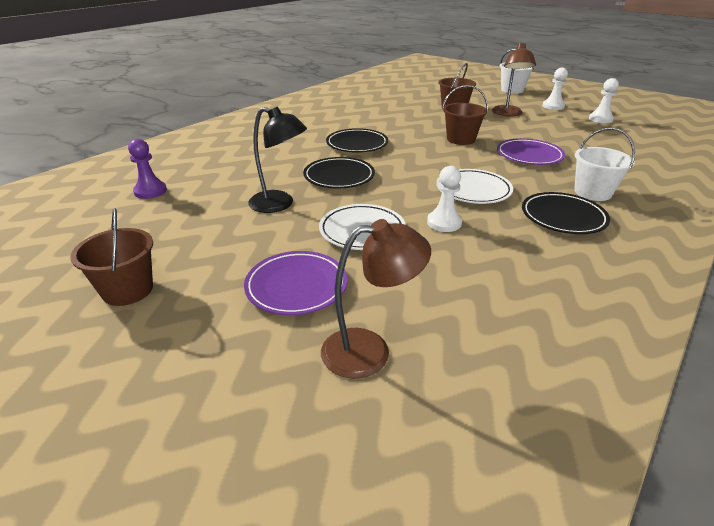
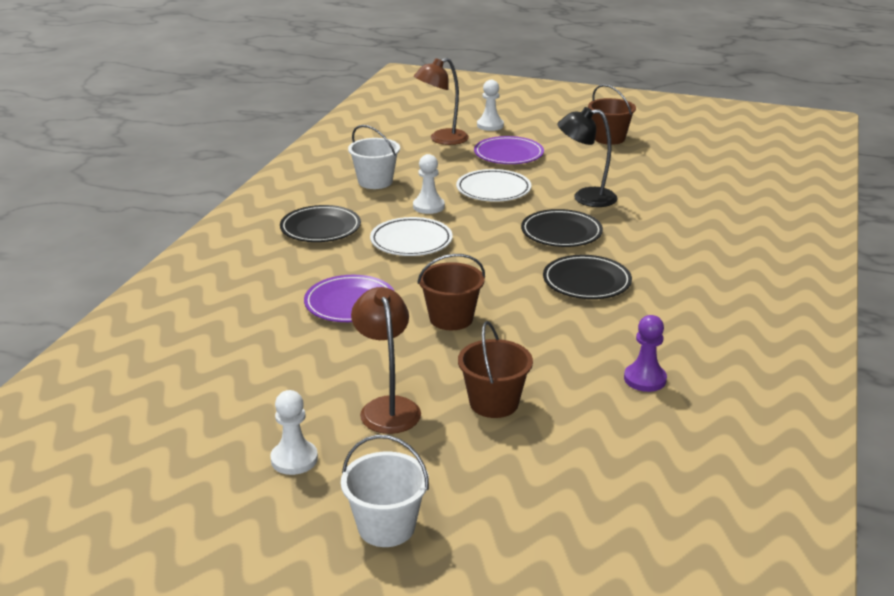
camera: 160 degrees right, 5 degrees down
(150, 191) = (717, 189): purple pawn -> purple pawn (645, 379)
(592, 192) = (282, 260): white bucket -> white bucket (375, 182)
(600, 119) = (210, 425): white pawn -> white pawn (490, 125)

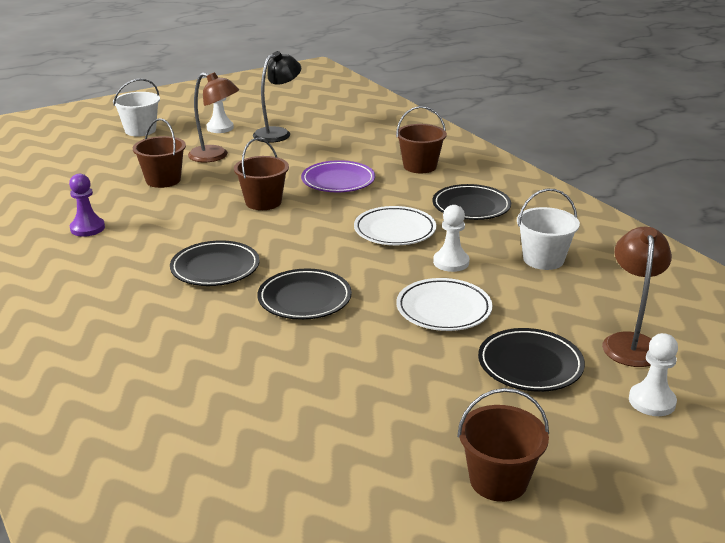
camera: 130 degrees right, 0 degrees up
(257, 278) = (420, 166): none -> brown bucket
(508, 154) = (530, 364): purple plate -> black plate
(585, 198) = (351, 352): black lamp -> black lamp (278, 133)

